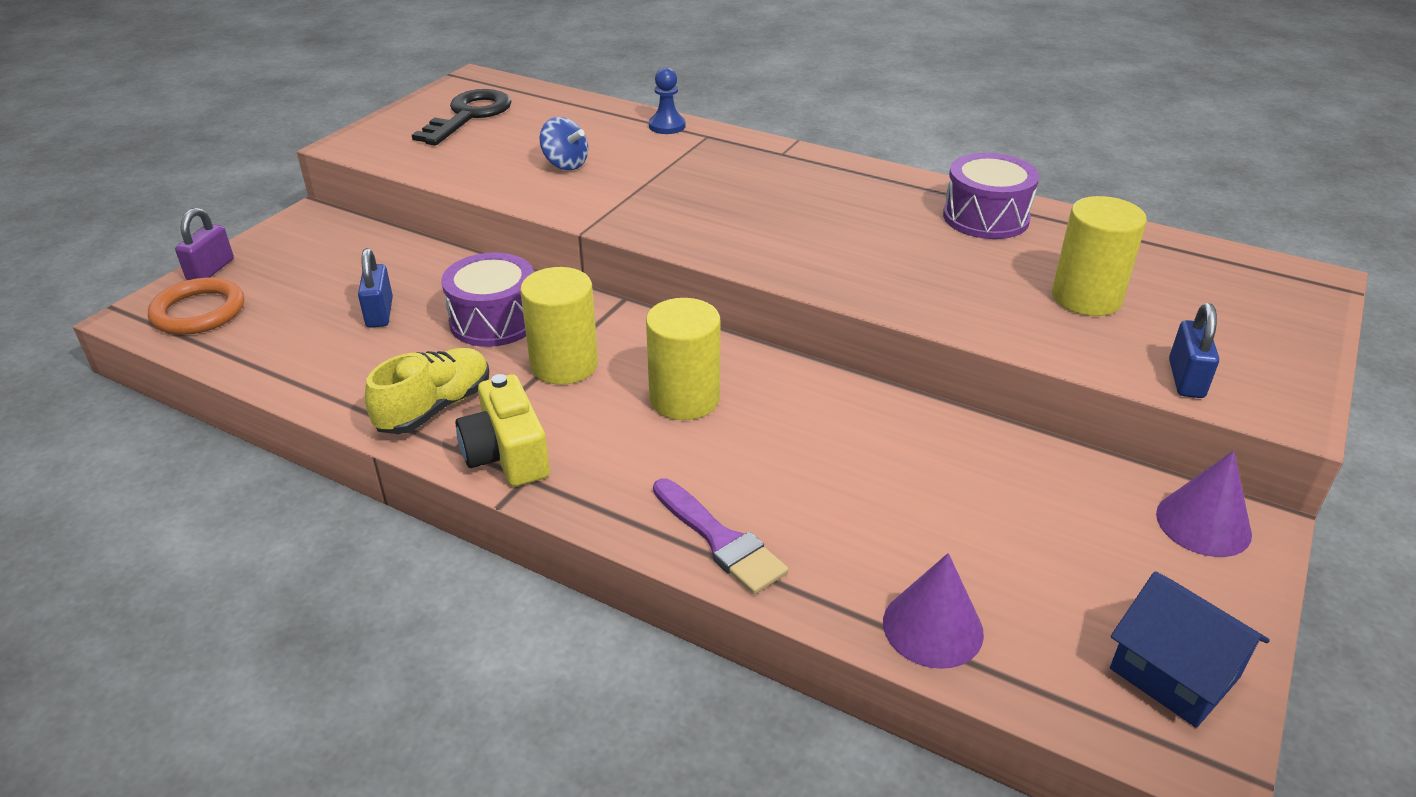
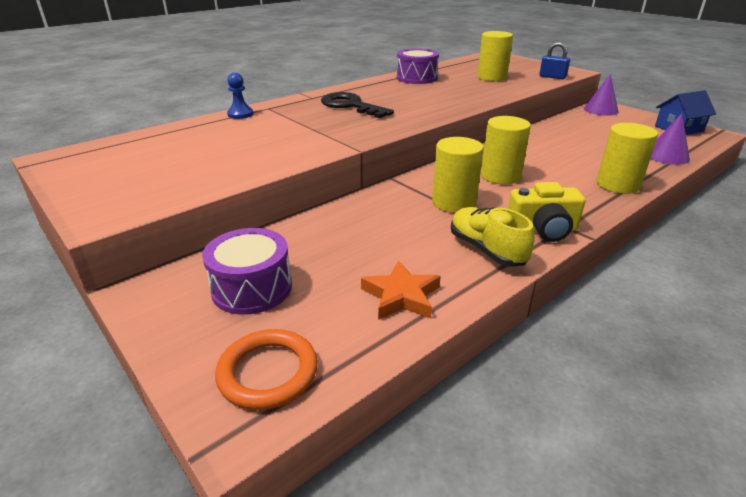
camera: 70 degrees left, 5 degrees down
(211, 270) = (183, 363): purple padlock -> none
(321, 359) = (401, 296): none -> orange star
(379, 313) = (347, 263): blue padlock -> none
(469, 115) = (124, 166): black key -> black key (350, 106)
(494, 320) = (389, 219): purple drum -> purple drum (252, 288)
(565, 164) = (258, 144): blue spinning top -> none
(719, 540) = (617, 185): purple brush -> yellow cylinder

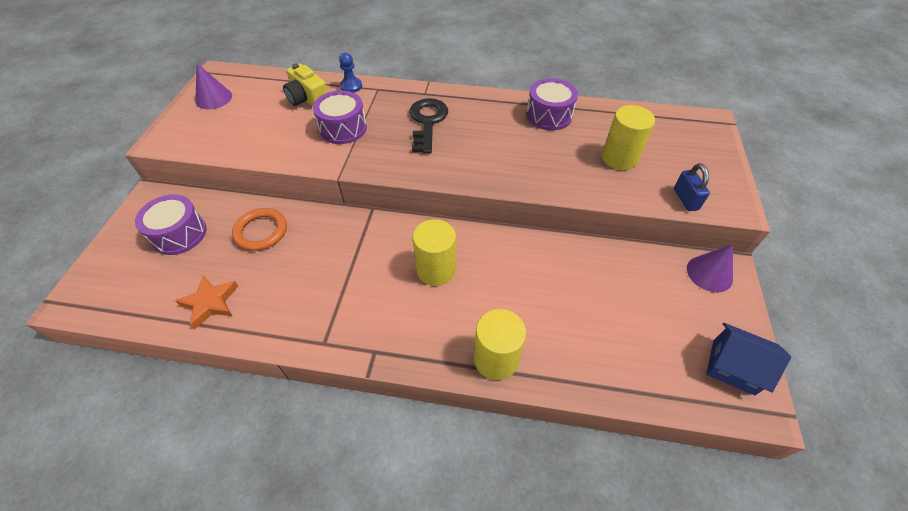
camera: 50 degrees right, 20 degrees up
(268, 372) = (110, 288): orange ring -> orange ring (261, 231)
(294, 132) = (343, 128): none -> purple drum
(454, 202) = (359, 265): yellow cylinder -> none
(486, 250) = (298, 318): yellow shoe -> none
(543, 230) = (356, 338): yellow camera -> yellow camera (308, 99)
(666, 156) = (620, 378): purple cone -> purple cone (213, 98)

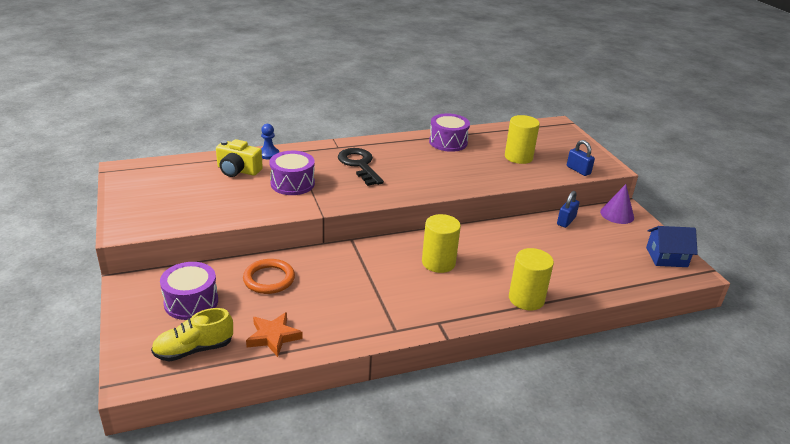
camera: 30 degrees left, 20 degrees down
(138, 290) = (194, 349): none -> yellow shoe
(213, 98) = (142, 188): purple cone -> none
(631, 261) = (566, 221): none -> blue padlock

